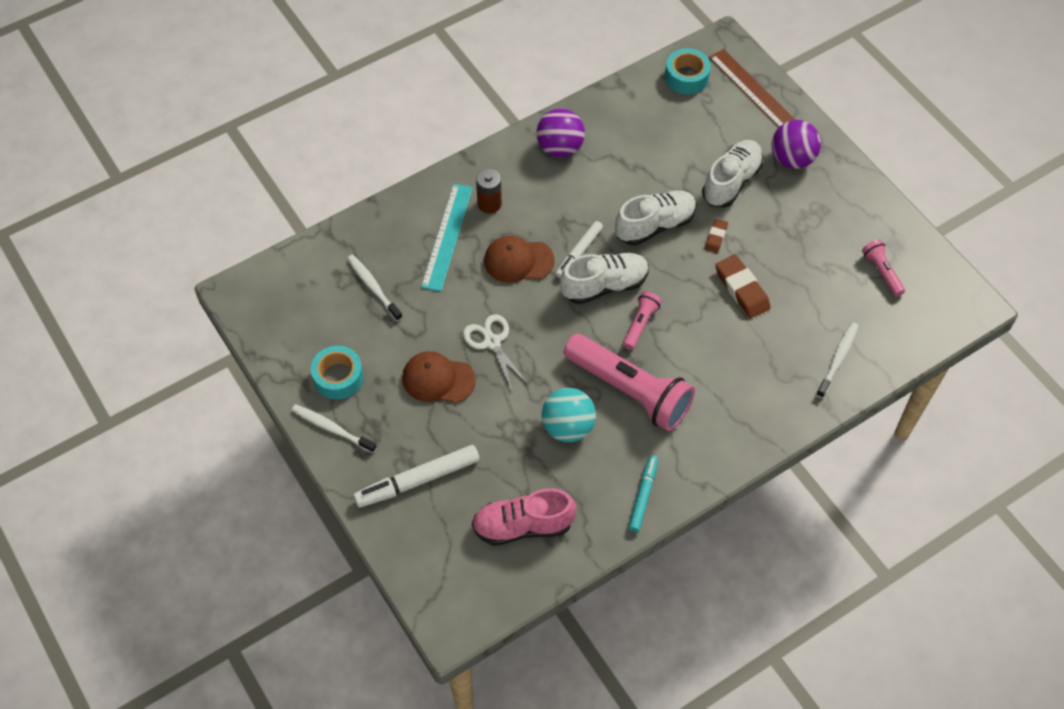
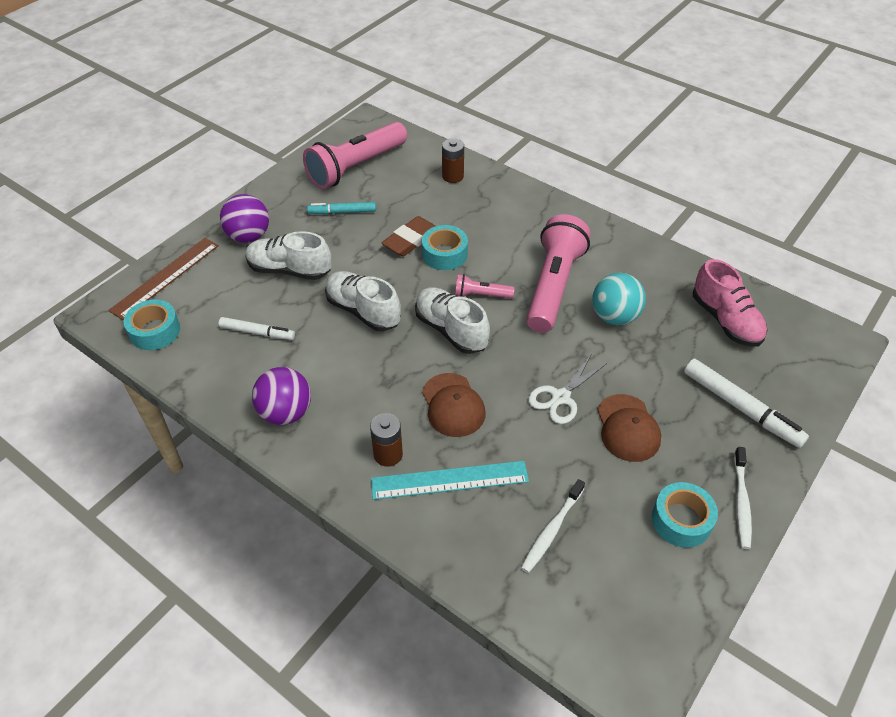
camera: 110 degrees left, 10 degrees down
(579, 252) = (420, 359): white marker -> white marker (257, 332)
(643, 496) = (644, 255): turquoise marker -> turquoise marker (342, 212)
(710, 312) = (444, 254): none -> turquoise tape
(716, 237) = (360, 267): brown eraser -> none
(838, 359) = (452, 176): white toothbrush -> brown battery
(881, 272) = (356, 167): pink flashlight -> pink flashlight, size x2.18

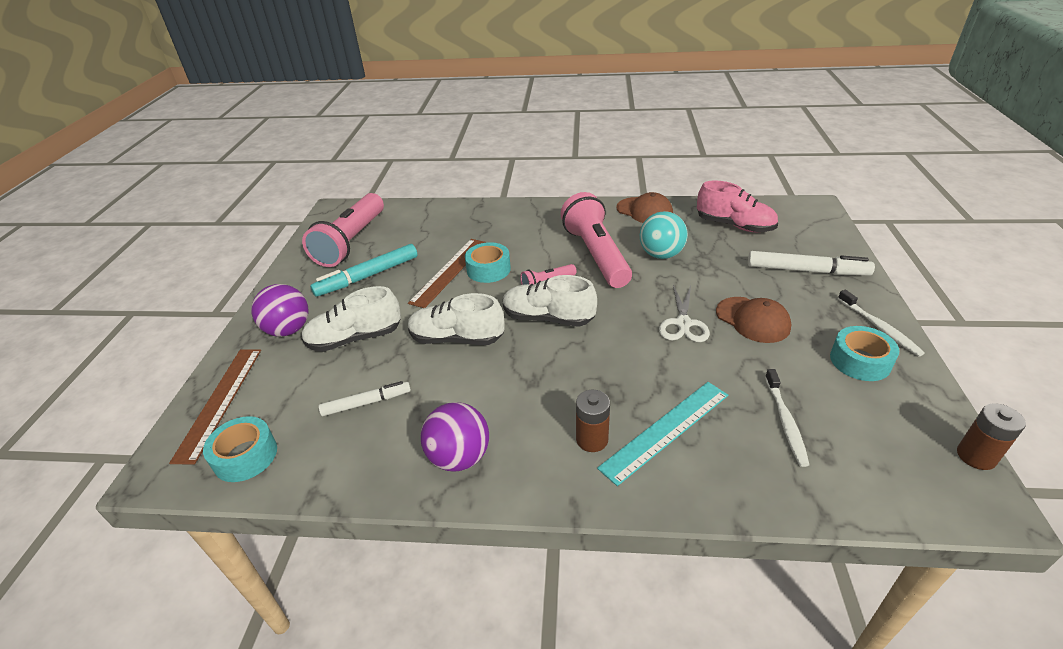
camera: 30 degrees left, 10 degrees down
(342, 212) = (367, 276): turquoise marker -> turquoise marker, size x1.58
(411, 240) = (449, 271): brown eraser -> brown ruler
(452, 176) = (443, 218): brown battery -> brown battery (976, 456)
(453, 405) = (607, 371): brown cap -> brown cap (644, 211)

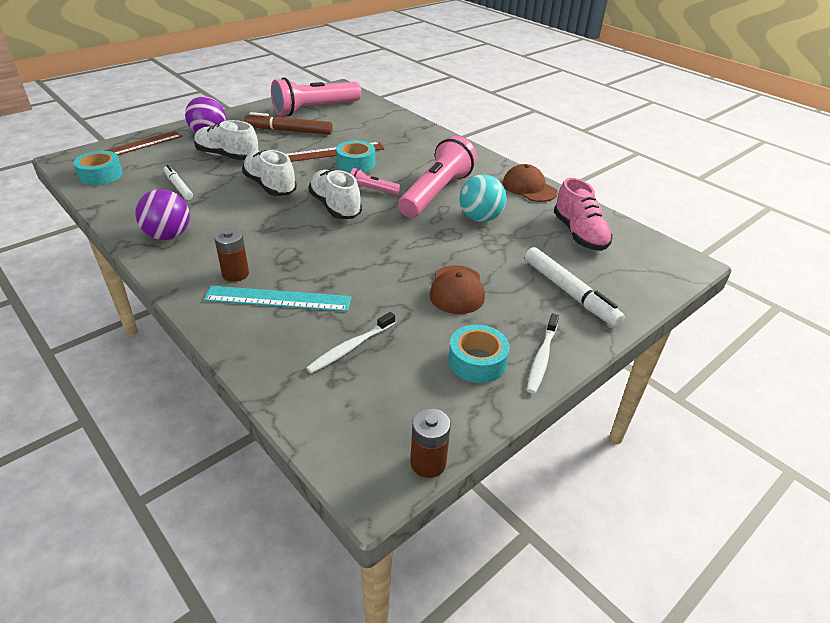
camera: 40 degrees right, 0 degrees up
(366, 403) = (178, 186): white marker -> white marker turned 150 degrees counterclockwise
(367, 276) = (289, 131): turquoise marker -> brown marker
(644, 211) = (529, 188): brown cap -> brown cap turned 150 degrees clockwise
(683, 323) = (406, 261): white scissors -> none

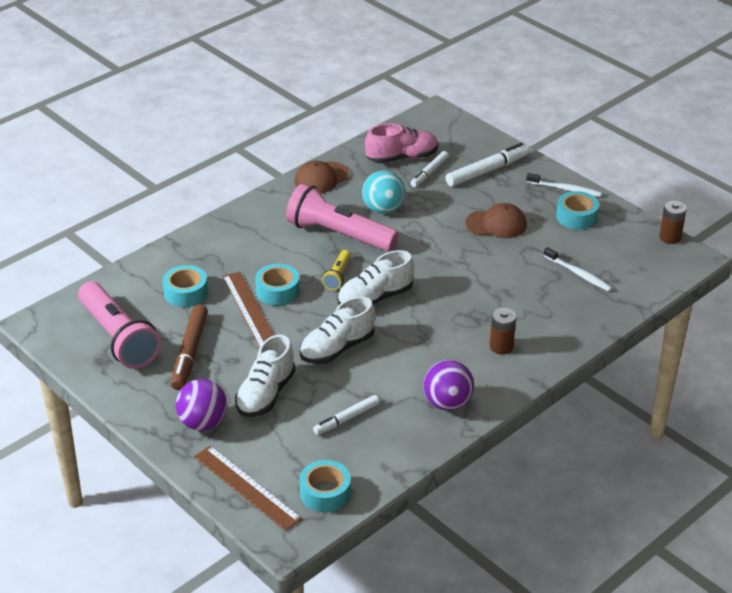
camera: 90 degrees left, 0 degrees up
(278, 299) = (530, 317): turquoise ruler -> none
(361, 130) = (186, 292): none -> turquoise tape
(372, 190) = (338, 276): pink flashlight -> yellow flashlight
(554, 250) = (429, 173): none -> white marker

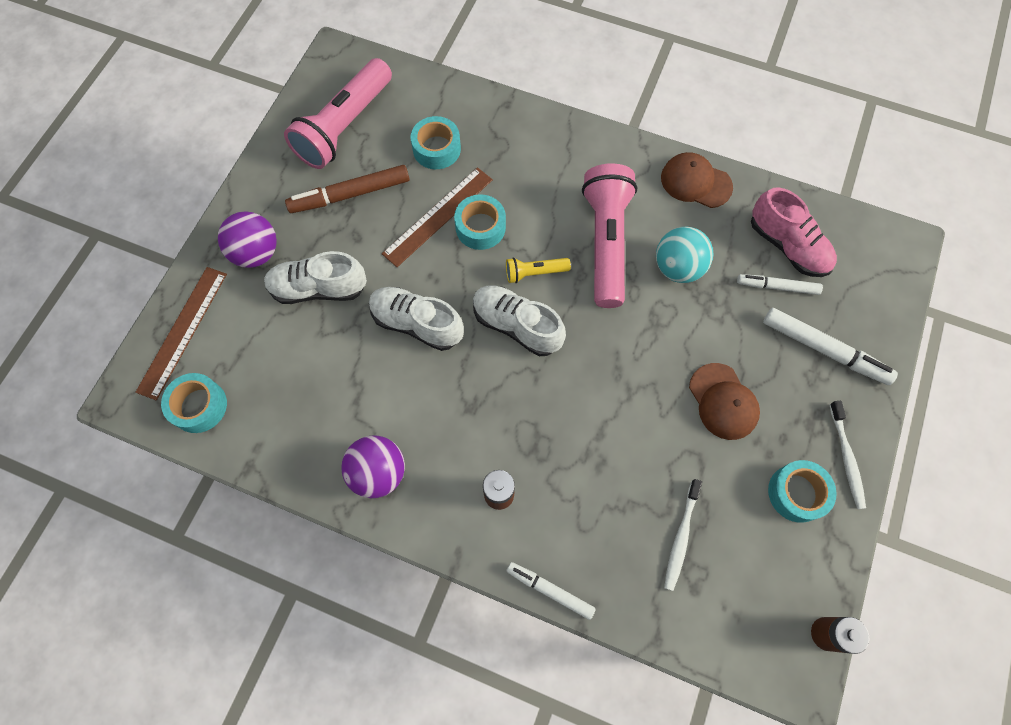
camera: 65 degrees right, 30 degrees up
(346, 419) = (312, 380): white marker -> white marker (550, 590)

